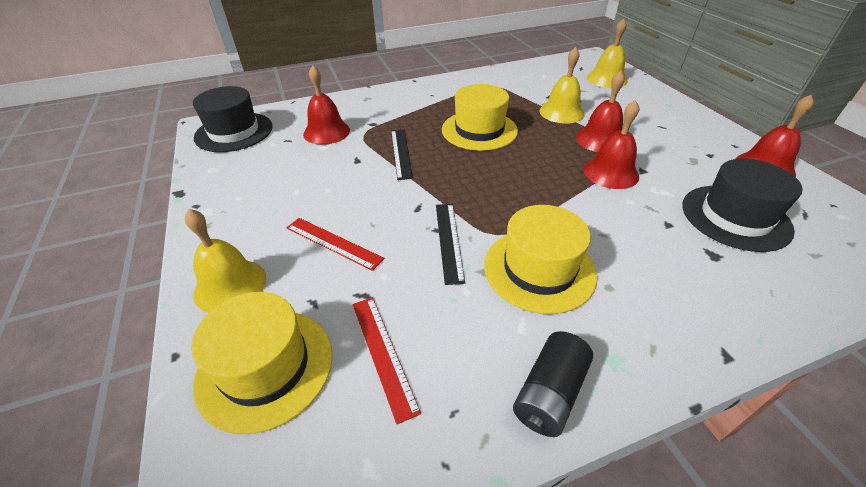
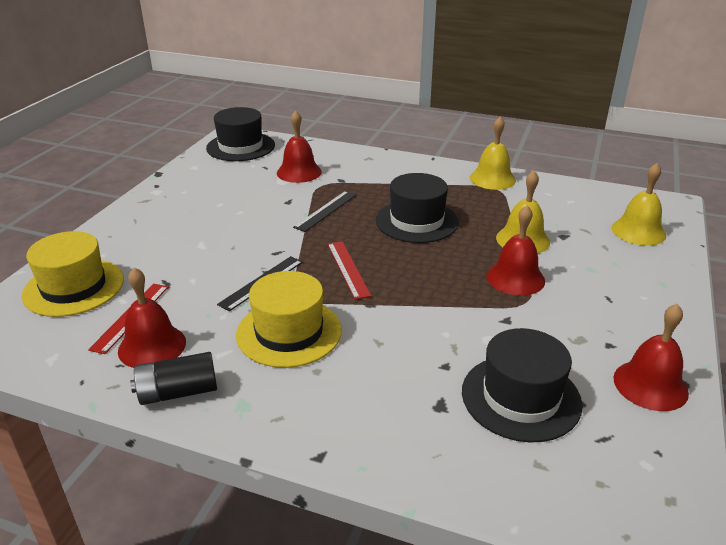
camera: 40 degrees right, 10 degrees down
(230, 285) = (113, 239): yellow bell -> yellow bell (492, 179)
(333, 243) = (194, 246): red ruler -> red ruler (348, 269)
(479, 130) = (416, 221): yellow hat -> black hat
(610, 172) = (471, 306): red bell -> red bell (152, 346)

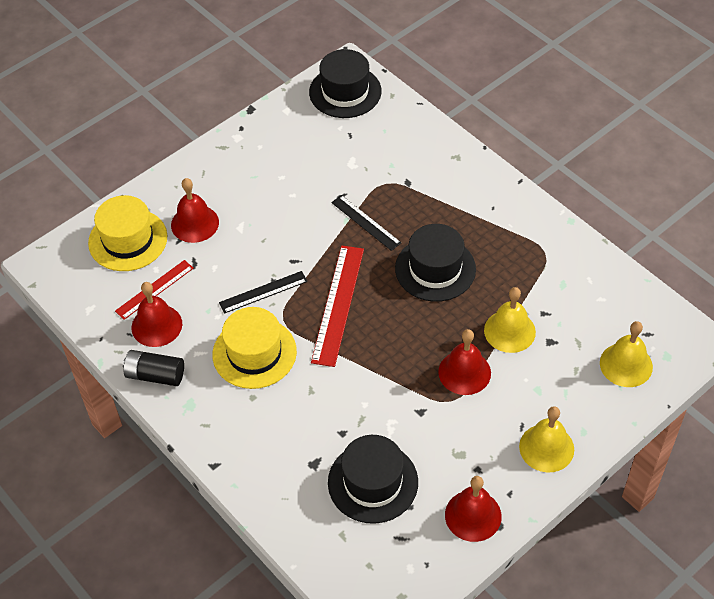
camera: 30 degrees right, 20 degrees up
(299, 172) = (376, 155): red bell -> red bell (195, 223)
(326, 210) = (366, 222): black ruler -> black ruler turned 75 degrees clockwise
(348, 269) = (337, 304): red ruler -> red ruler, size x1.61
(492, 179) = (553, 236): yellow bell -> yellow bell (546, 448)

